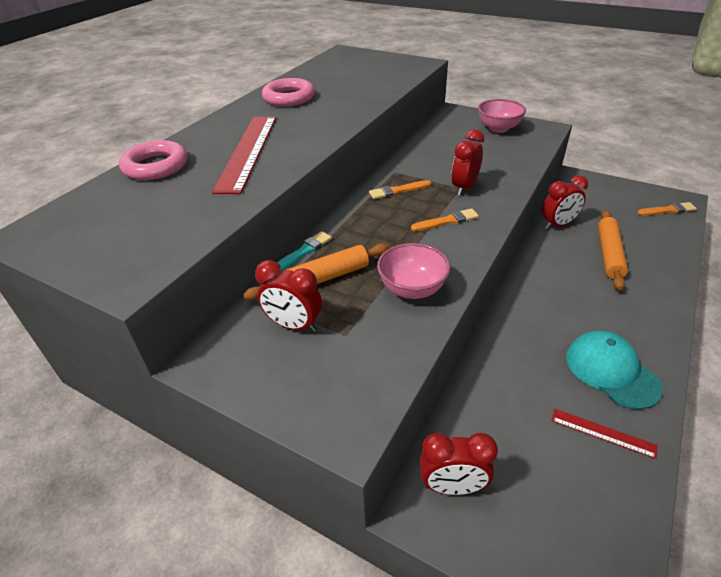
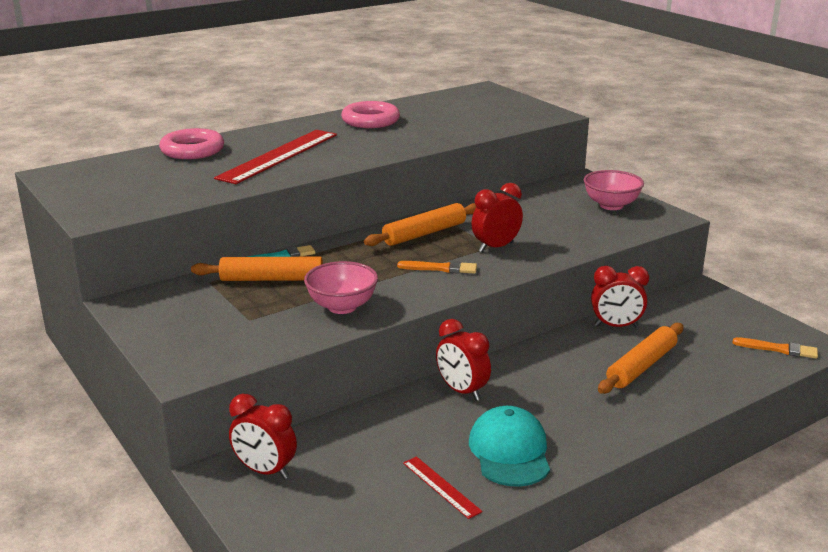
camera: 25 degrees right, 15 degrees down
(293, 325) = (215, 302): red clock -> red clock (462, 391)
(398, 191) = (424, 233): orange brush -> orange rolling pin

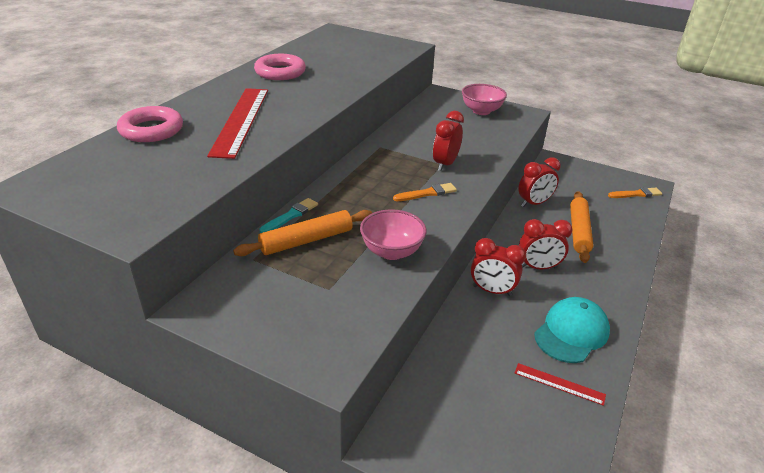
camera: 30 degrees left, 10 degrees up
(265, 471) = (422, 426): red clock -> red clock (538, 267)
(424, 233) = (382, 164): orange rolling pin -> none
(510, 451) = (571, 332): turquoise cap -> turquoise cap turned 75 degrees clockwise

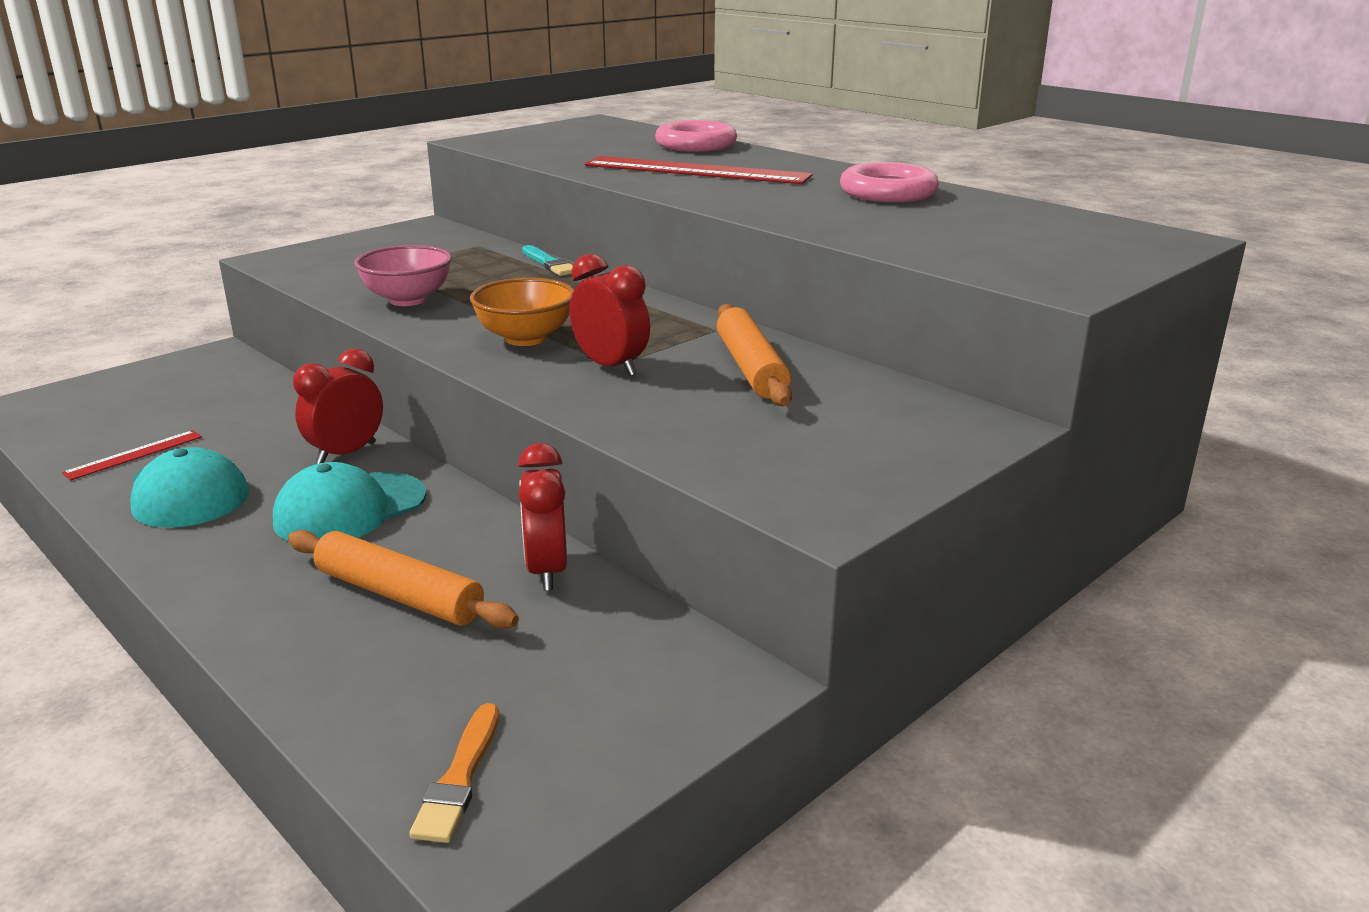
camera: 110 degrees right, 10 degrees down
(306, 240) = (485, 266): orange rolling pin -> orange rolling pin (750, 368)
(427, 193) = (525, 338): orange brush -> orange bowl
(481, 111) = (856, 454): pink bowl -> none
(538, 267) = (350, 509): red clock -> turquoise cap

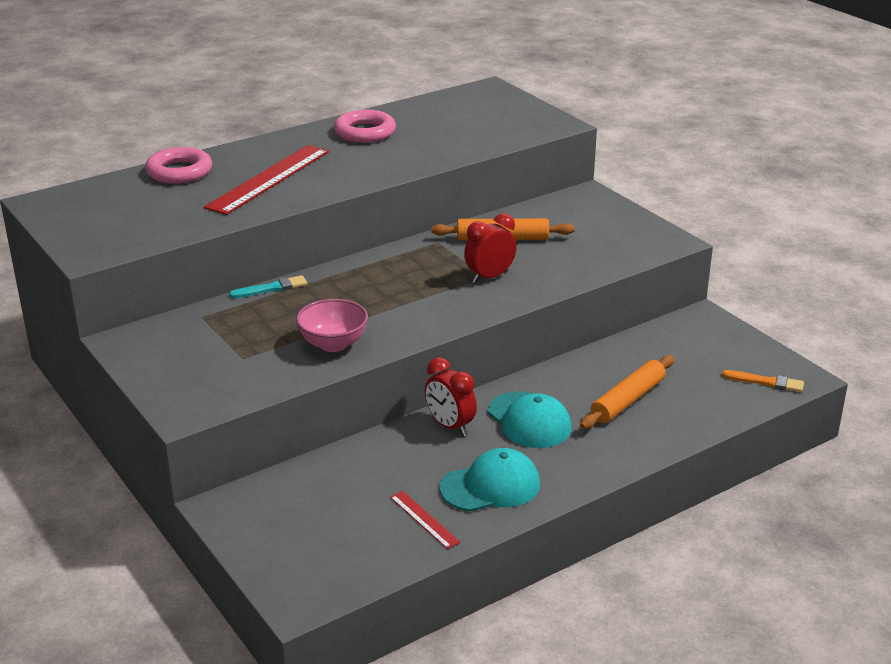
camera: 80 degrees left, 5 degrees up
(525, 338) = (432, 301): orange bowl -> none
(546, 571) = (609, 357): red clock -> none

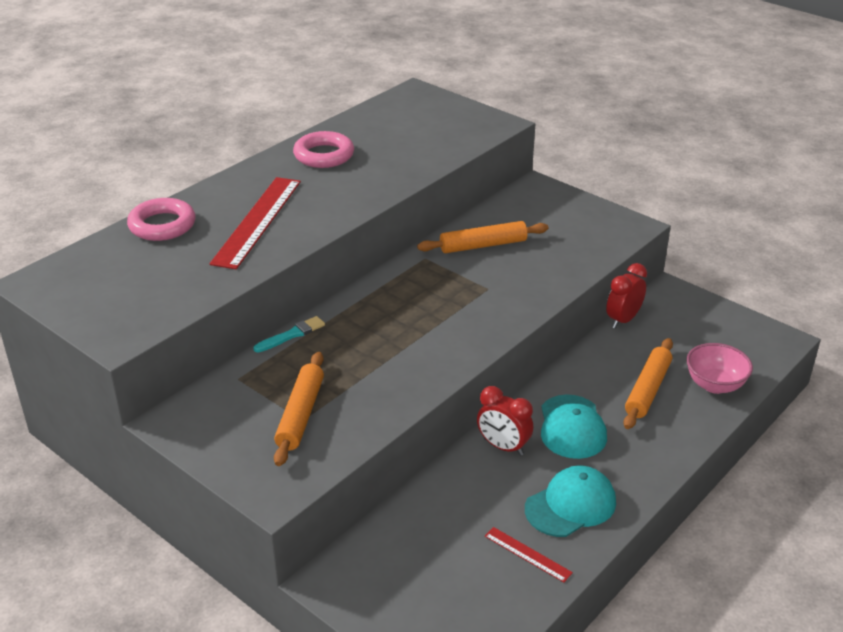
camera: 15 degrees left, 5 degrees up
(243, 354) = (300, 415): none -> orange rolling pin
(333, 344) = (383, 388): pink bowl -> pink bowl (714, 385)
(489, 277) = (492, 289): red clock -> red clock (623, 320)
(529, 420) = (572, 427): turquoise cap -> turquoise cap turned 45 degrees clockwise
(766, 382) = (754, 350): orange brush -> none

